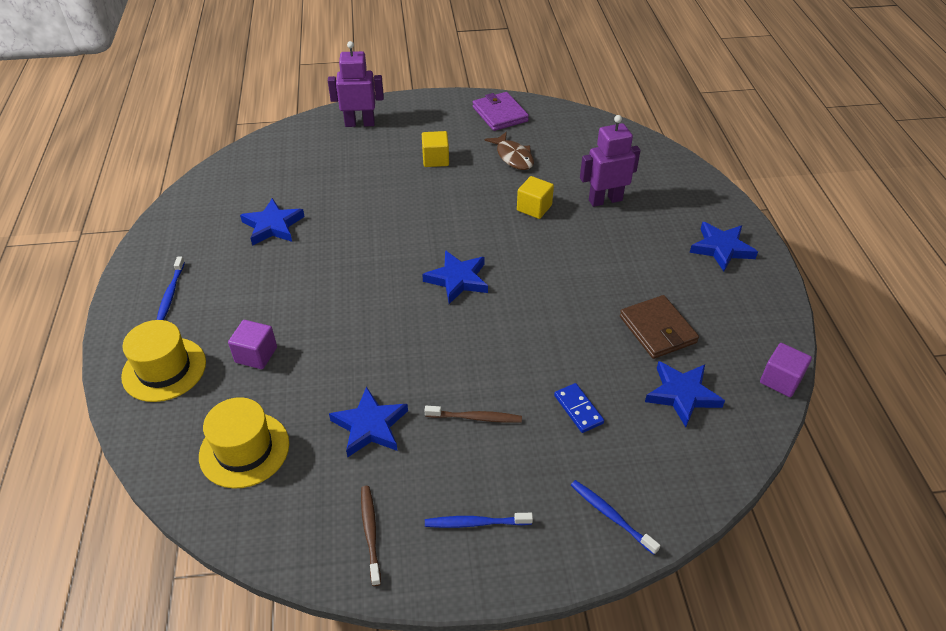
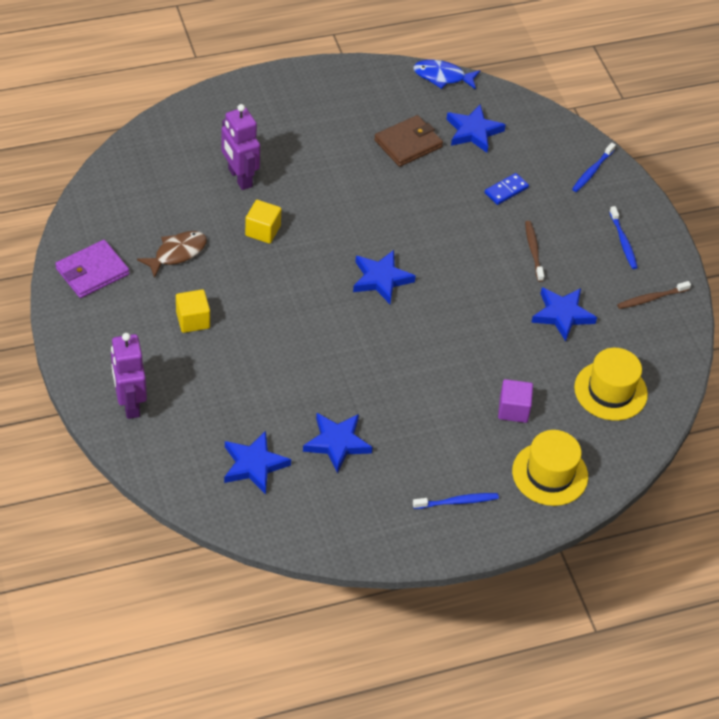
camera: 105 degrees left, 5 degrees up
(721, 248) = (295, 99): blue star -> blue star (254, 465)
(780, 380) = (442, 77): purple cube -> blue fish

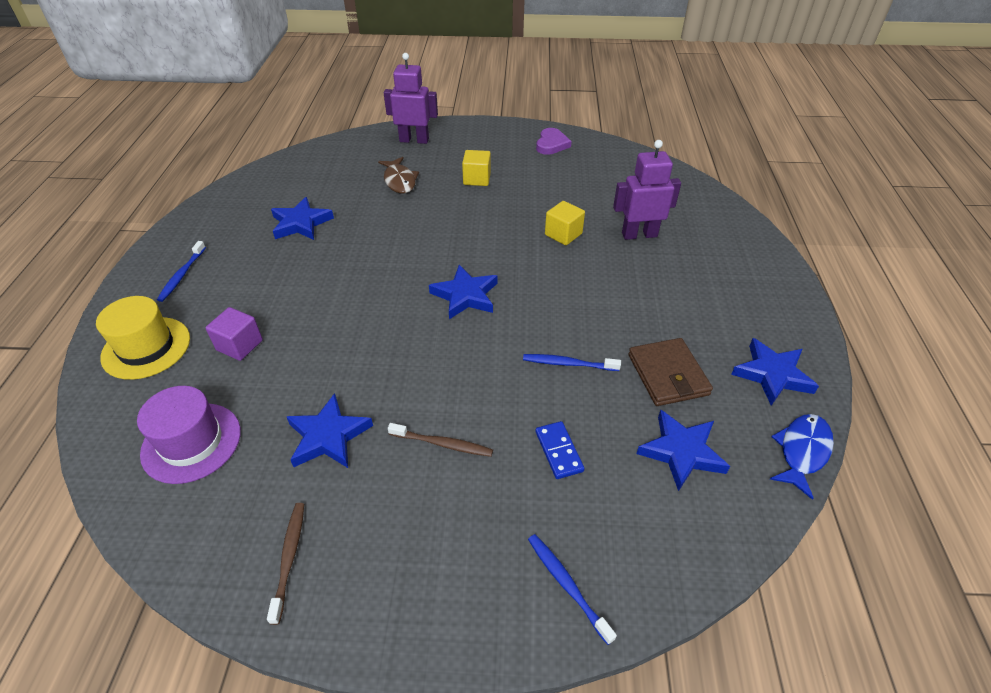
camera: 115 degrees right, 5 degrees down
(92, 272) = (551, 144): purple wallet -> purple heart
(177, 253) = (554, 184): brown fish -> brown fish (399, 181)
(254, 465) = (316, 180): blue star -> blue star (772, 374)
(610, 391) = (191, 442): yellow hat -> purple hat
(623, 242) = (408, 567): blue toothbrush -> blue toothbrush (568, 363)

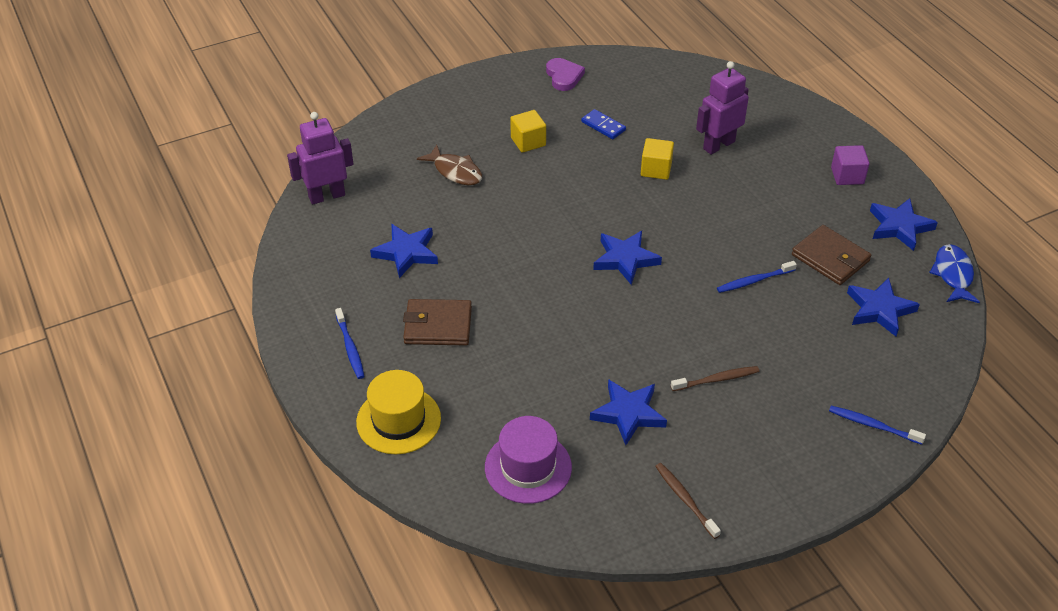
camera: 30 degrees left, 0 degrees up
(239, 345) = (479, 382): purple cube -> purple cube (847, 176)
(261, 286) = (438, 325): none -> brown wallet
(414, 140) = (423, 120): purple robot -> purple robot (326, 196)
(558, 451) = (800, 347): blue domino -> blue domino (603, 126)

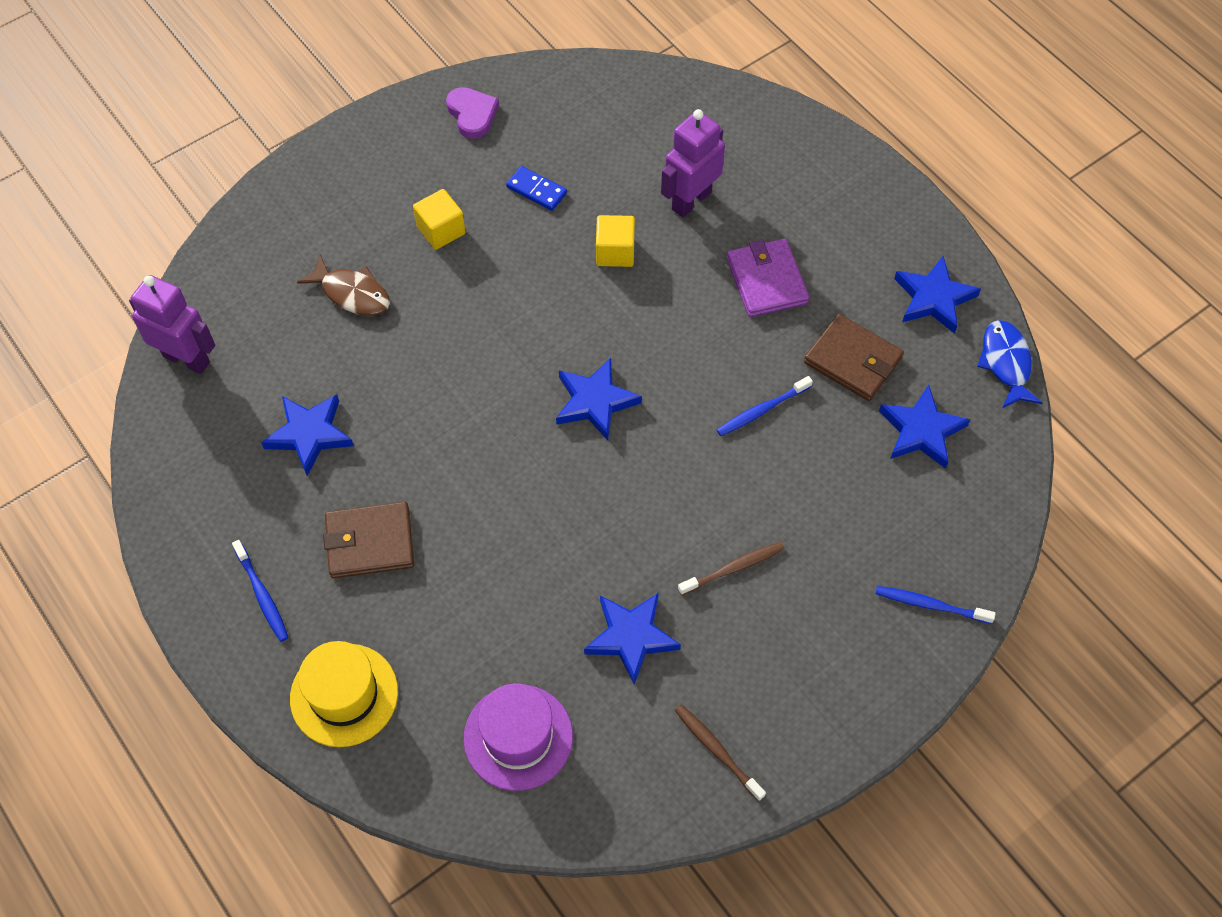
camera: 10 degrees left, 15 degrees up
(326, 196) = (186, 359): purple robot -> purple robot turned 60 degrees clockwise
(769, 200) = (766, 281): none -> purple wallet
(847, 176) = (860, 227): purple cube -> none

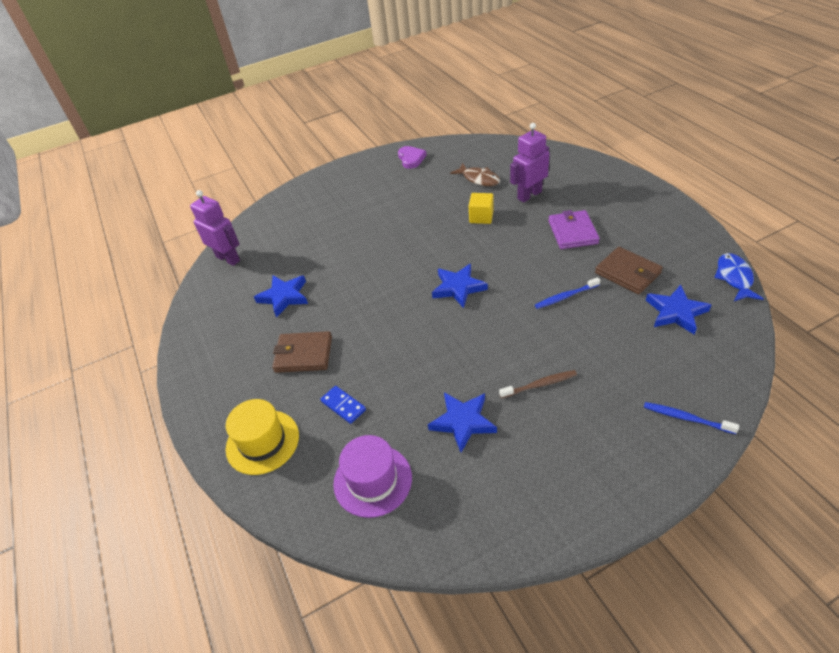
camera: 15 degrees right, 15 degrees down
(262, 595) = (230, 379): blue toothbrush -> none
(352, 293) = (327, 232): brown fish -> brown fish (479, 179)
(441, 230) = (383, 206): yellow cube -> none
(536, 190) = (440, 190): blue domino -> blue domino (343, 406)
(717, 750) = (517, 504): brown toothbrush -> none
(933, 298) = (682, 243): blue star -> none

